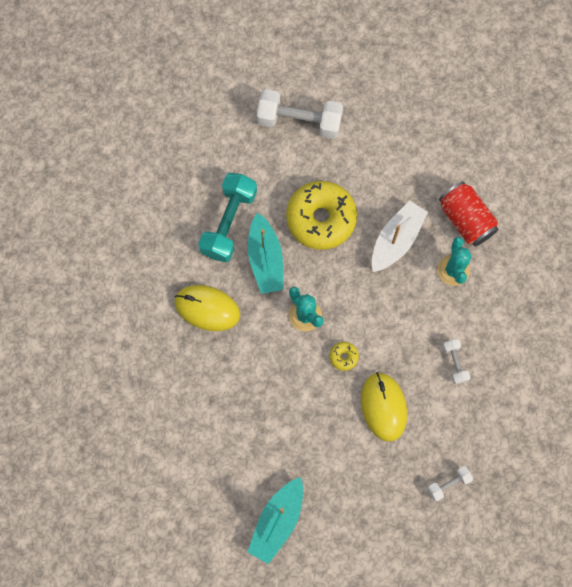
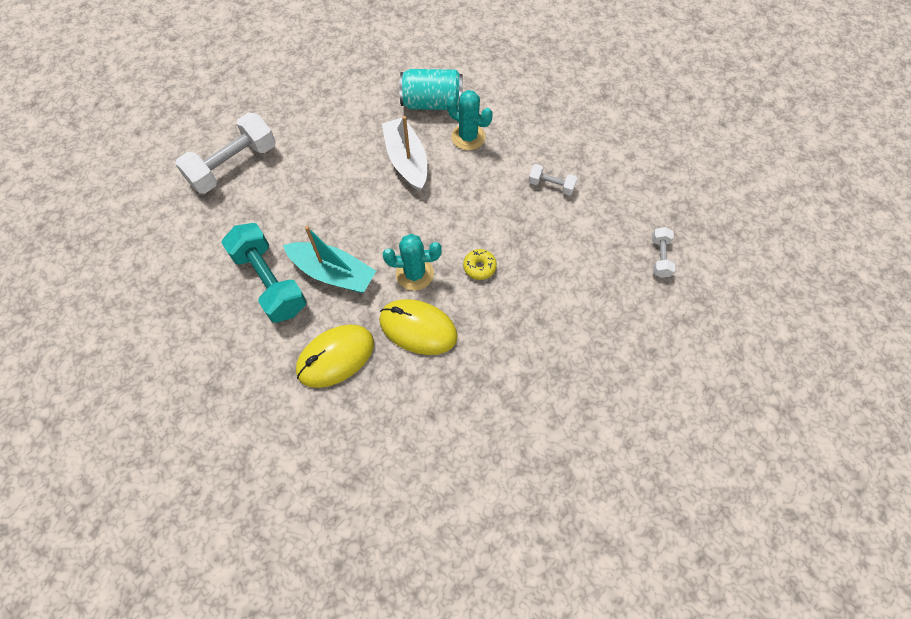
camera: 55 degrees left, 10 degrees down
(277, 521) = (603, 432): turquoise boat -> none
(321, 219) = (336, 204): yellow donut -> none
(384, 407) = (551, 264): yellow mouse -> yellow mouse (418, 328)
(465, 220) = (432, 103): red can -> turquoise can

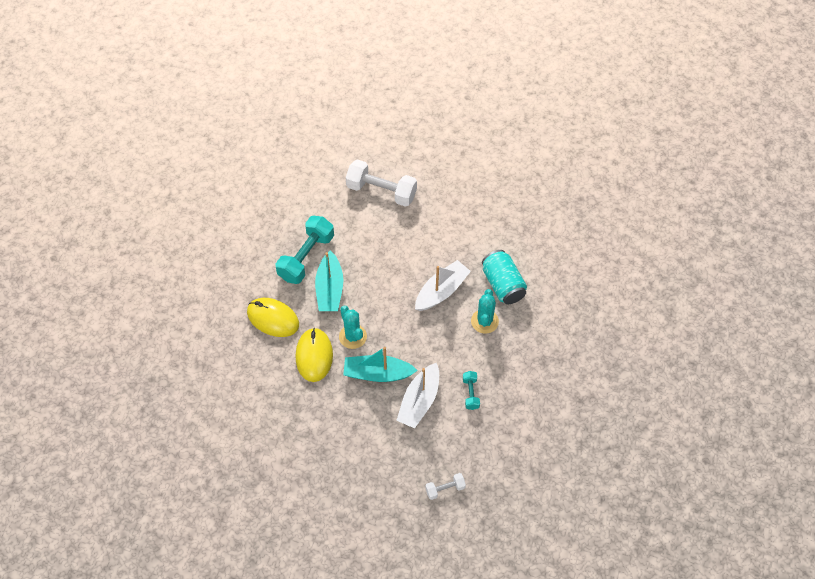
camera: 65 degrees right, 5 degrees down
(479, 267) = (377, 373): yellow donut -> turquoise boat
(537, 238) = (419, 401): none -> white boat
(551, 185) = (470, 393): white dumbbell -> turquoise dumbbell

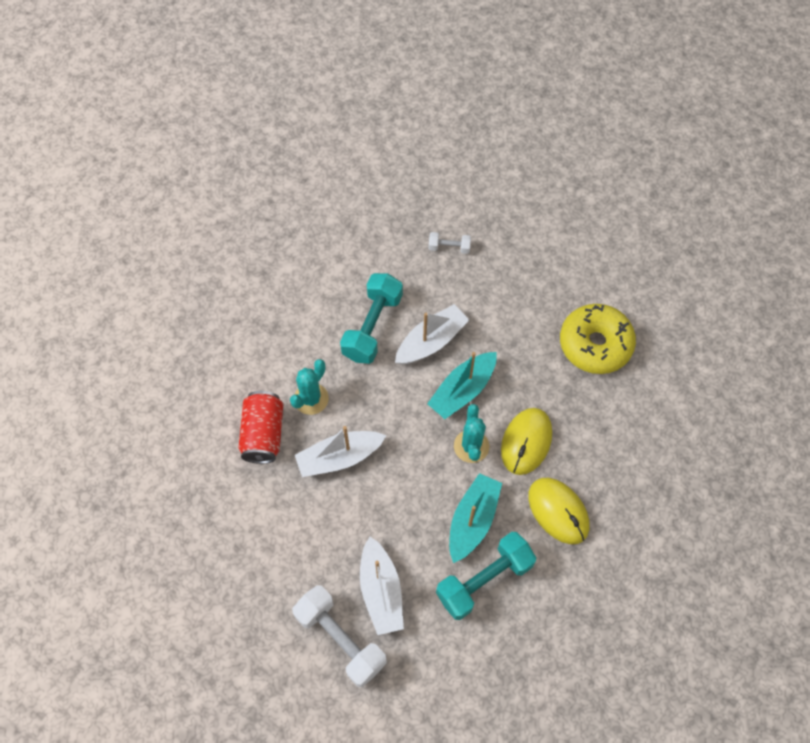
camera: 155 degrees left, 5 degrees up
(289, 454) = (595, 344): none -> yellow donut
(370, 225) = (381, 591): none -> white boat
(377, 373) = (462, 390): turquoise boat -> turquoise boat turned 105 degrees clockwise
(470, 393) = (372, 327): turquoise dumbbell -> turquoise dumbbell, size x2.05
(503, 284) = (263, 434): turquoise can -> red can

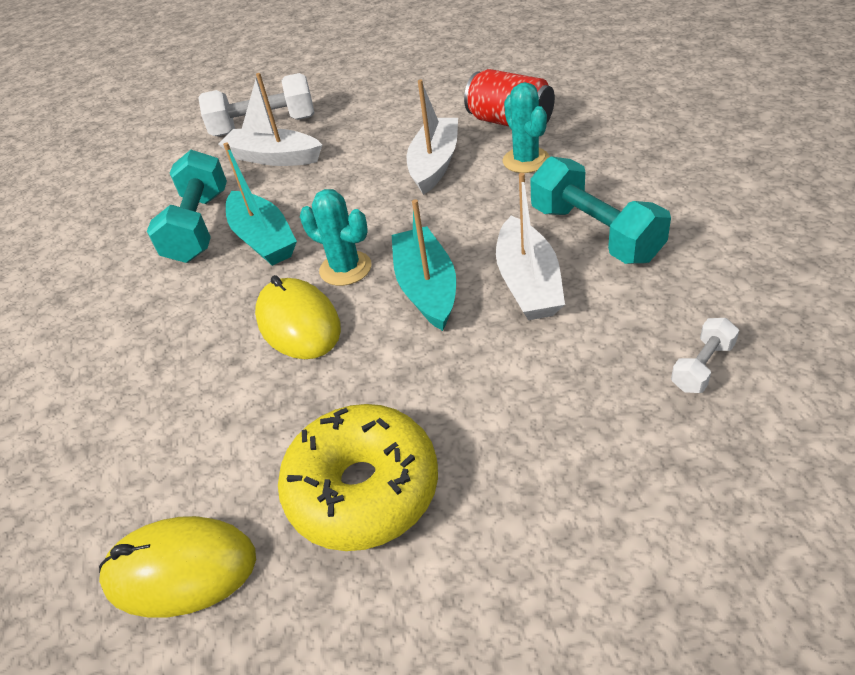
camera: 130 degrees right, 20 degrees down
(558, 511) = (189, 315): yellow mouse -> yellow mouse (180, 569)

